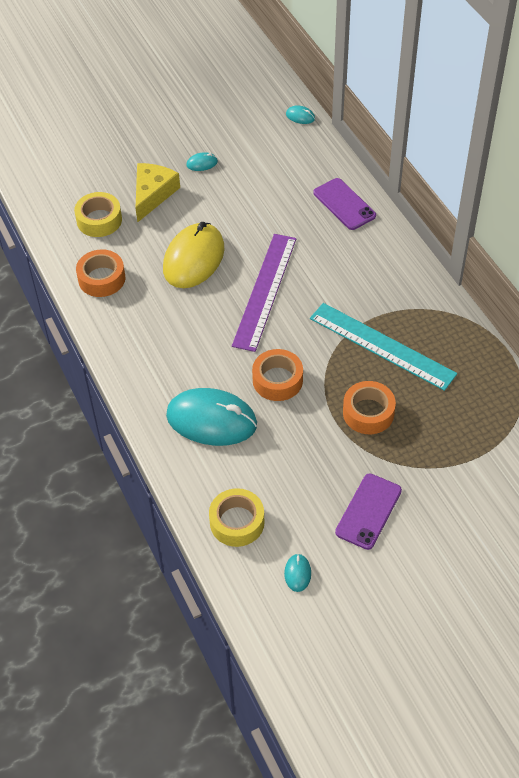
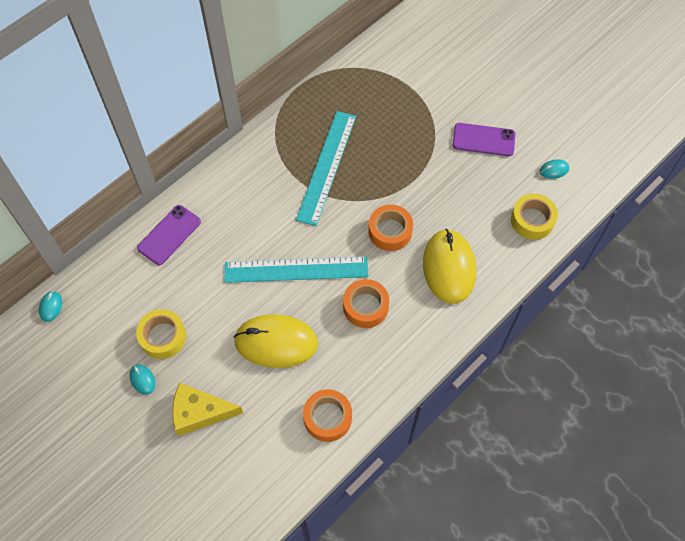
camera: 110 degrees left, 10 degrees up
(99, 220) = (250, 452): yellow tape -> yellow tape (163, 337)
(211, 420) = (449, 267): turquoise mouse -> yellow mouse
(265, 291) = (296, 269): purple ruler -> turquoise ruler
(368, 413) = (396, 160): orange tape -> orange tape (365, 307)

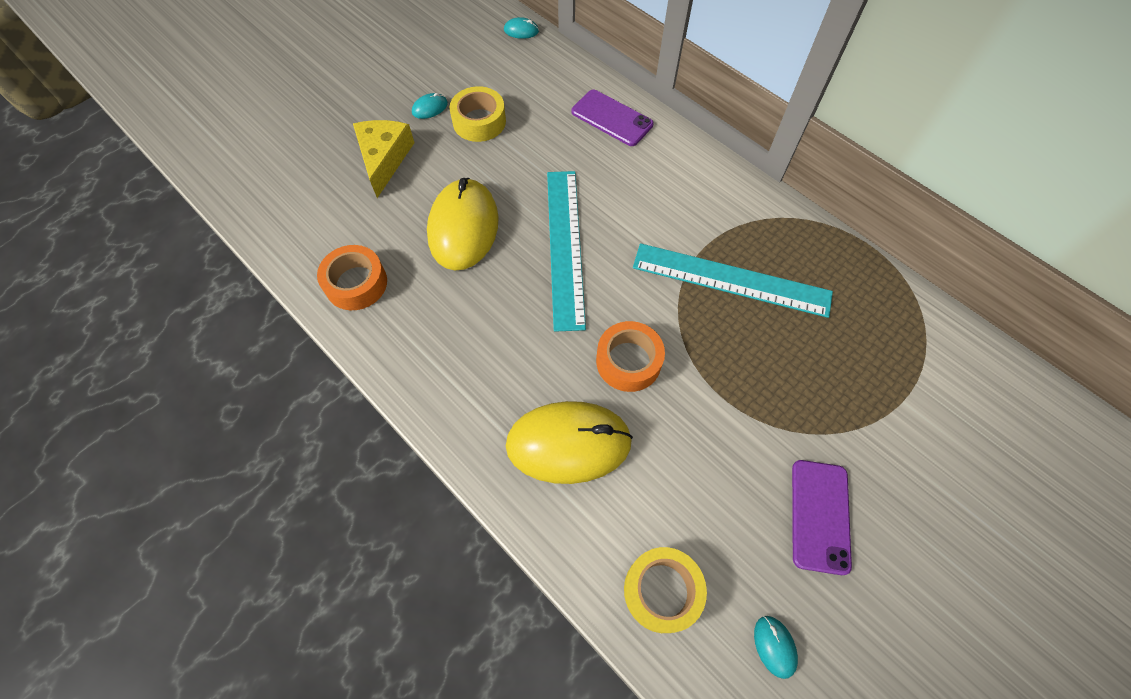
camera: 90 degrees right, 0 degrees up
(365, 307) = (507, 327): orange tape -> none

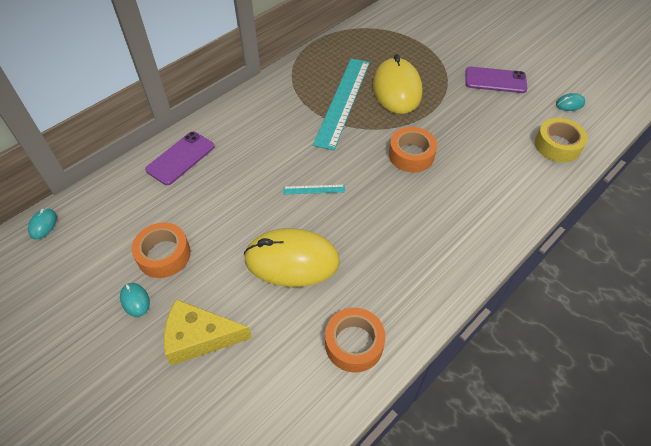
camera: 90 degrees left, 10 degrees down
(479, 121) = (164, 255): yellow tape -> orange tape
(565, 246) = (314, 189): turquoise ruler -> turquoise ruler, size x0.40
(568, 443) = (477, 187): yellow mouse -> yellow mouse (397, 89)

